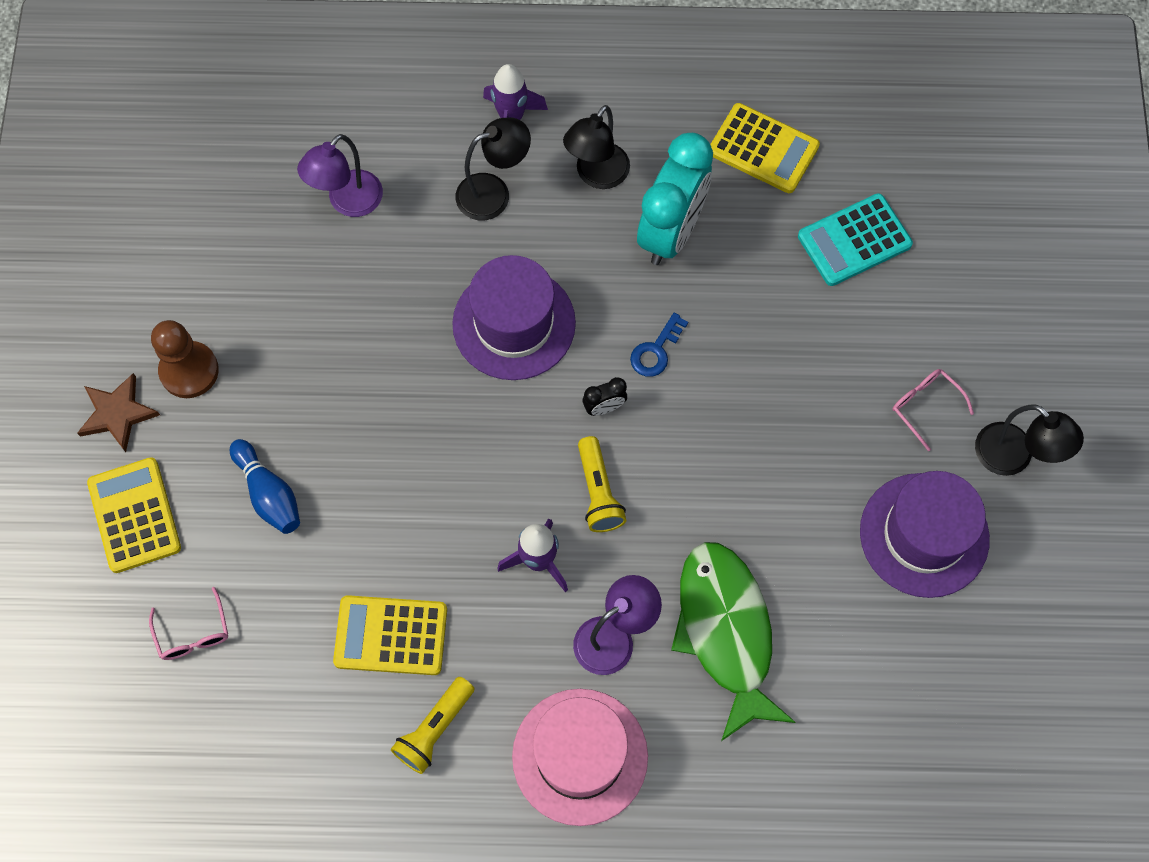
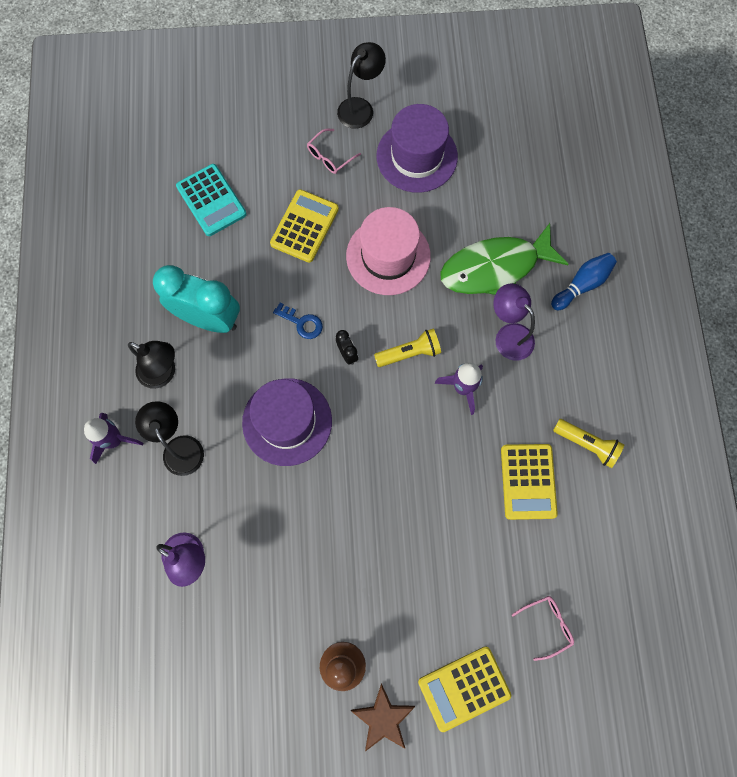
camera: 95 degrees left, 5 degrees up
(269, 494) = (435, 585): blue bowling pin -> blue bowling pin (582, 285)
(580, 756) = (588, 350): pink hat -> pink hat (388, 256)
(763, 149) = (140, 261): yellow calculator -> yellow calculator (304, 226)

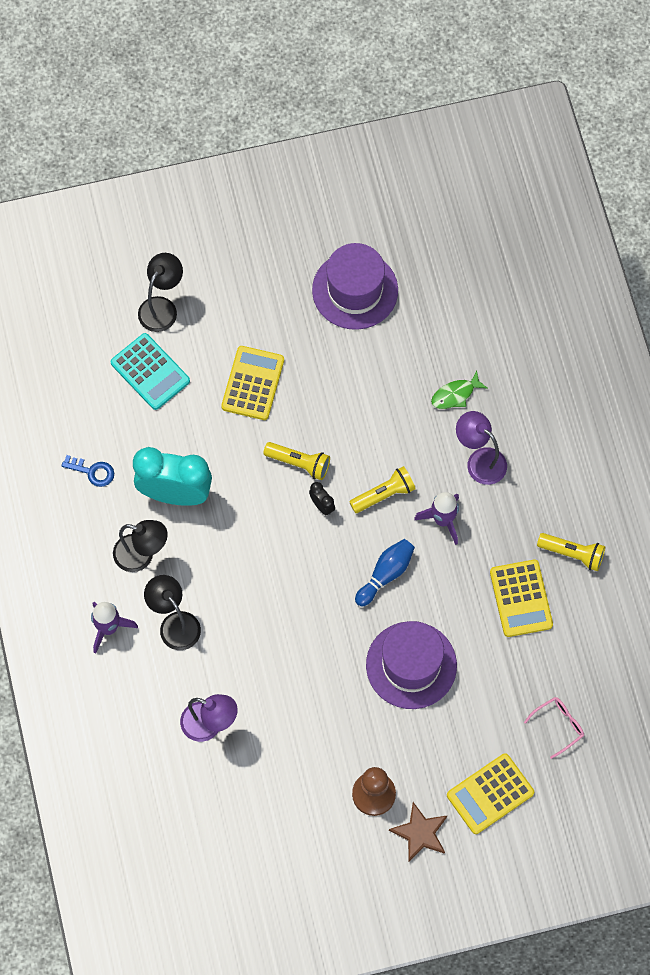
camera: 10 degrees left, 5 degrees down
(287, 421) = (275, 581): purple hat -> purple hat (411, 665)
(302, 323) = (270, 482): blue key -> blue key (92, 471)
(330, 156) = (264, 305): pink glasses -> none
(333, 309) = (299, 463): none -> yellow flashlight
(360, 107) = (286, 246): black lamp -> black lamp (162, 307)
(388, 256) = (344, 400): pink hat -> none
(495, 268) = (455, 394): green fish -> green fish, size x0.45
(582, 285) = (545, 398): blue bowling pin -> blue bowling pin (385, 574)

